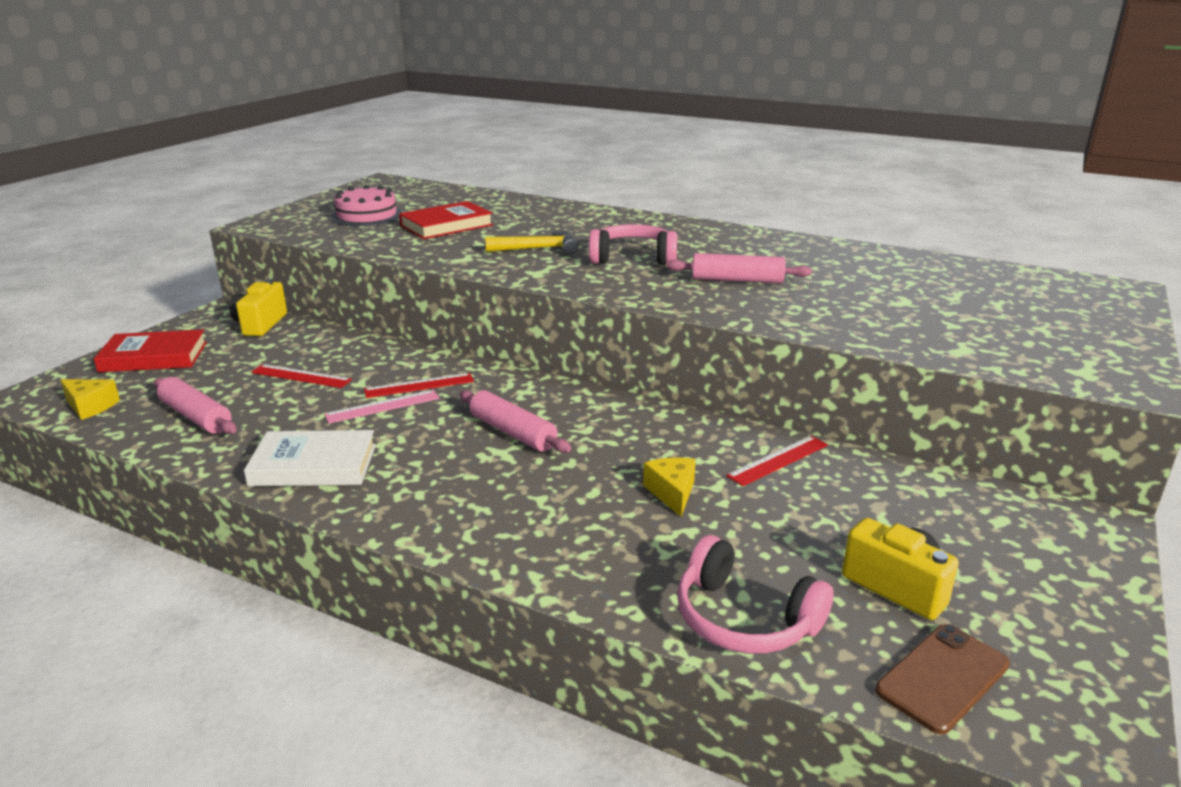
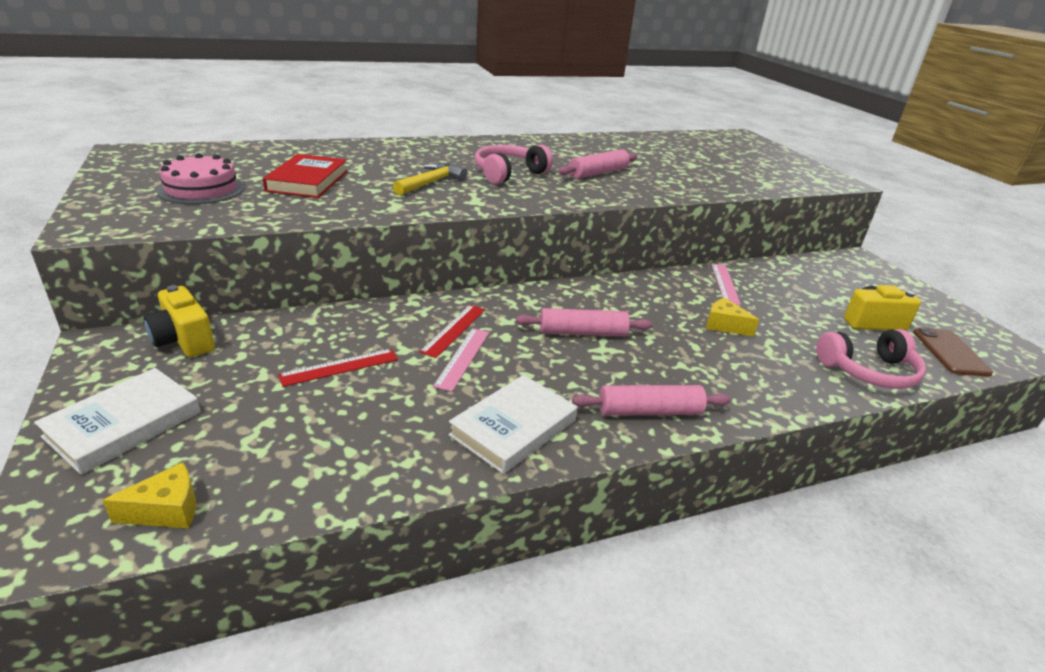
camera: 50 degrees left, 5 degrees up
(153, 357) = (124, 424): red book -> white book
(196, 417) = (320, 451): pink rolling pin -> pink rolling pin (649, 411)
(778, 460) = (725, 283): red ruler -> pink ruler

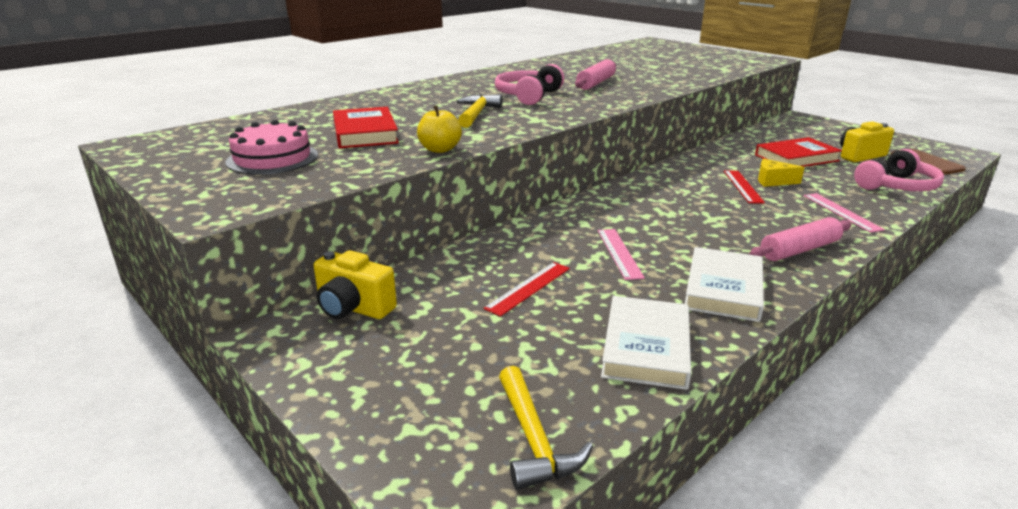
camera: 20 degrees left, 5 degrees down
(124, 424) = (394, 390): white book -> white book (646, 347)
(166, 510) = (534, 439): yellow cheese -> yellow hammer
(341, 212) = (440, 149): none -> yellow apple
(454, 330) = (584, 235): red ruler -> red ruler (743, 186)
(582, 333) = (684, 211): pink rolling pin -> none
(725, 283) = (736, 154): pink ruler -> pink ruler (841, 212)
(789, 305) = (796, 158): none -> red book

